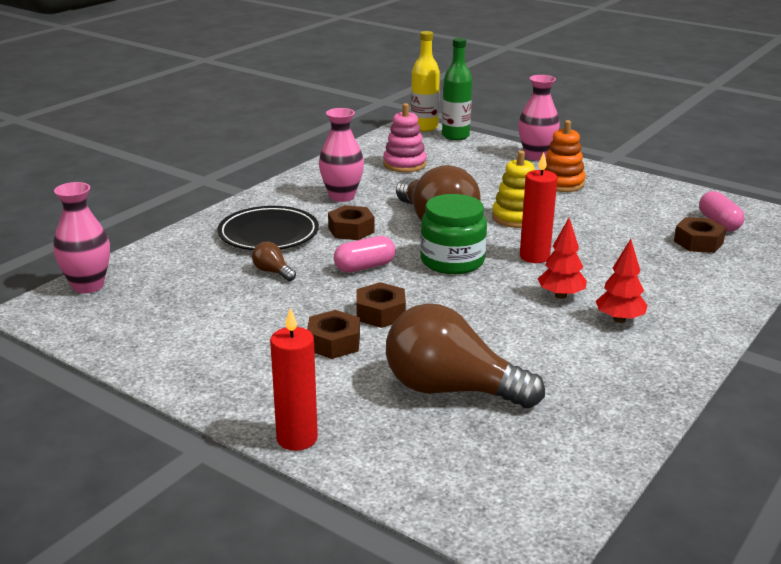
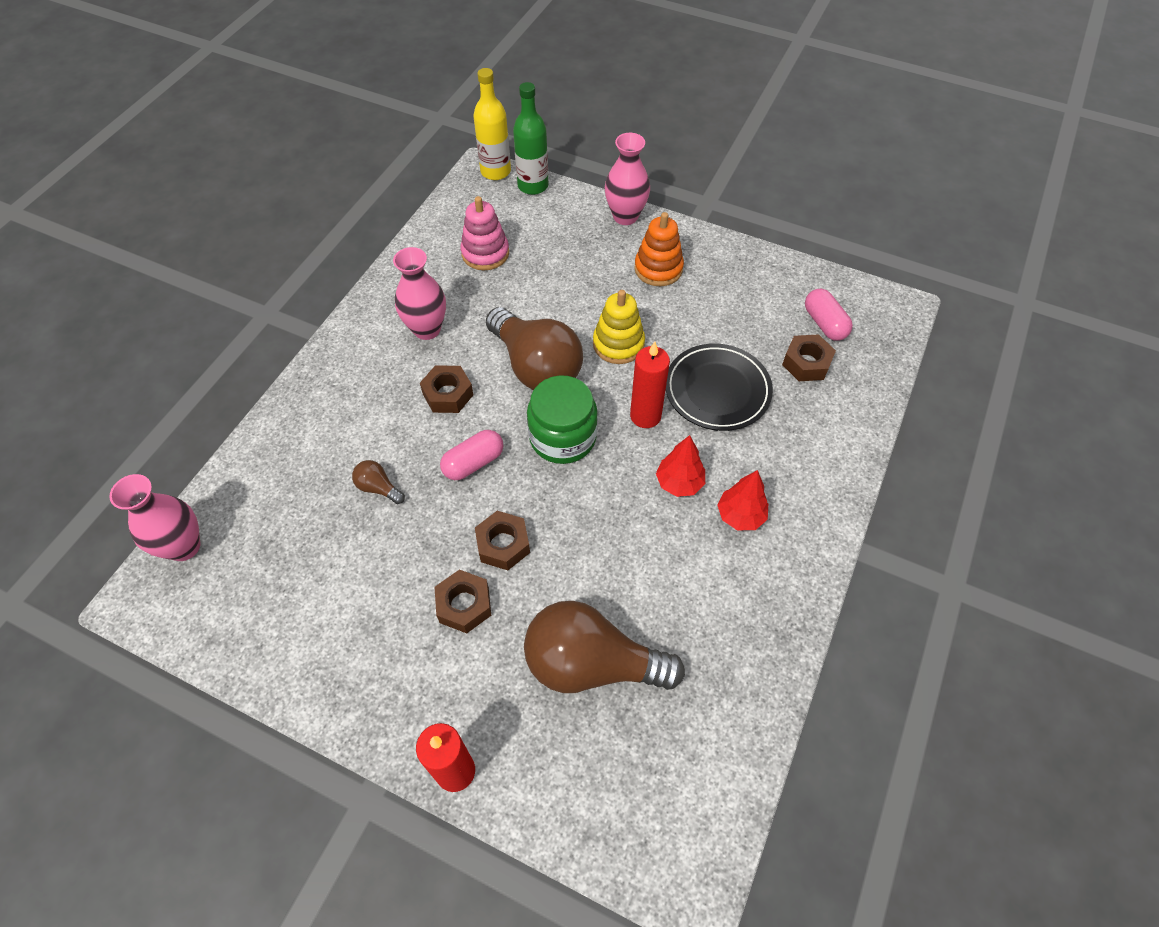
camera: 10 degrees left, 30 degrees up
(268, 234) = (360, 415): black plate -> black plate (717, 390)

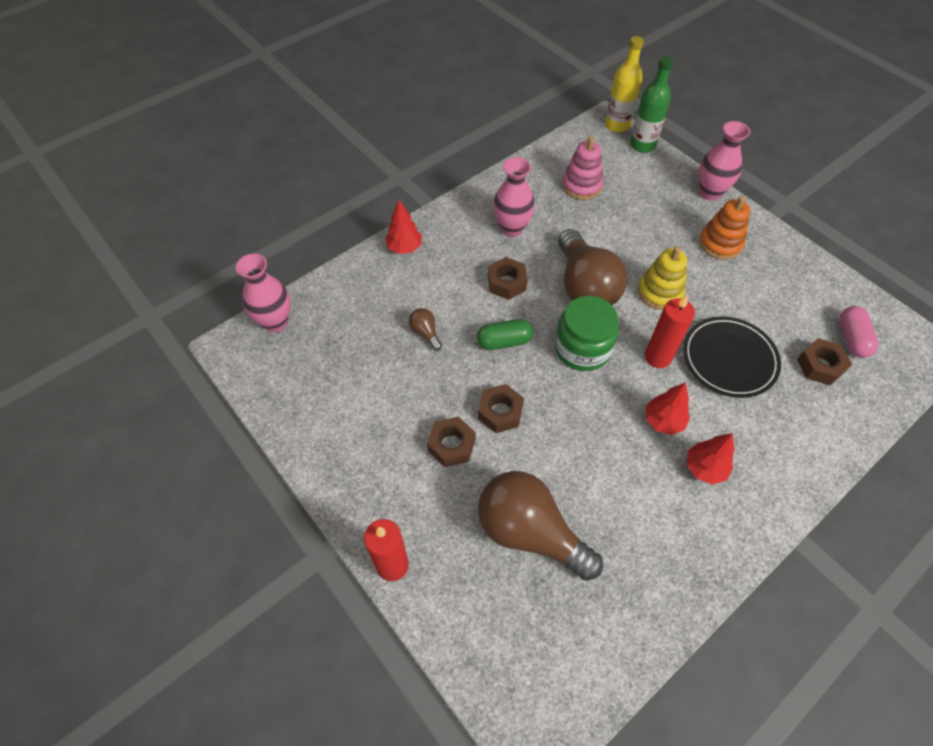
camera: 25 degrees right, 0 degrees up
(309, 396) = (404, 248): none -> red tree
(473, 463) = (504, 342): pink capsule -> green capsule

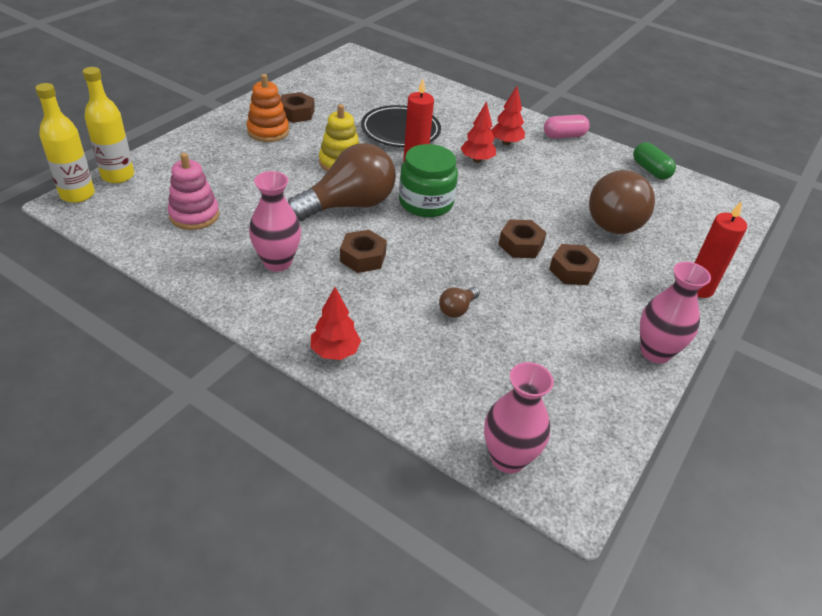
camera: 110 degrees left, 15 degrees down
(504, 342) = (441, 251): green capsule -> green capsule (650, 170)
(642, 145) = (118, 176): green bottle -> yellow bottle
(710, 193) = (196, 135): pink vase -> pink vase (655, 352)
(820, 366) = (388, 94): brown nut -> brown nut (296, 113)
(851, 338) = (356, 81): pink capsule -> pink capsule (564, 136)

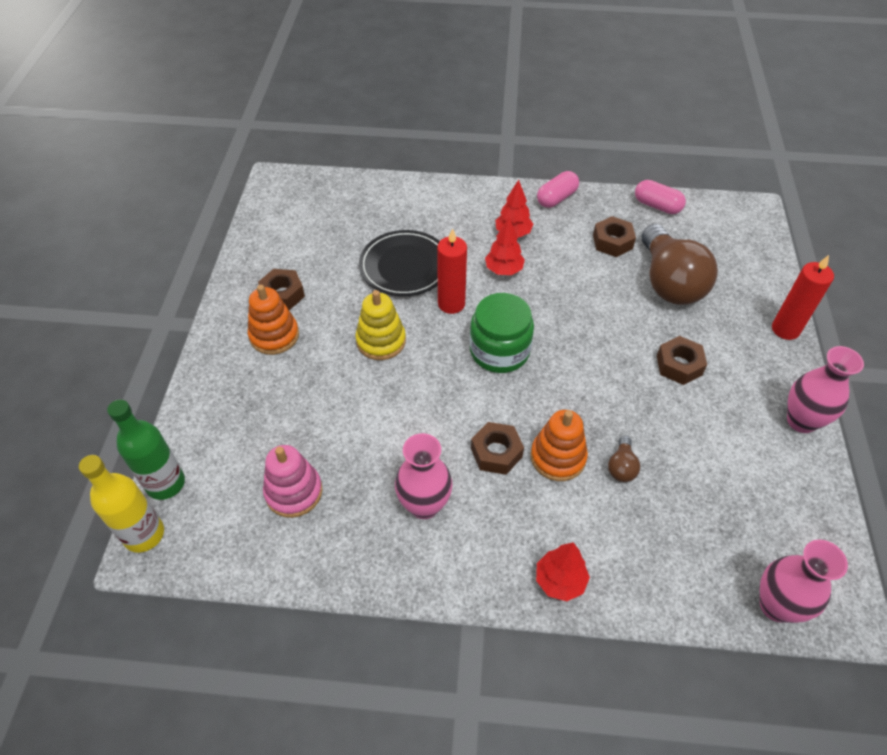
camera: 25 degrees left, 10 degrees up
(118, 176) = (165, 483): yellow bottle -> green bottle
(348, 205) = (432, 393): brown light bulb -> none
(409, 281) = (558, 457): none -> orange stacking toy
(520, 245) = (617, 358): brown nut -> brown nut (612, 242)
(650, 170) = (657, 206): green capsule -> pink capsule

